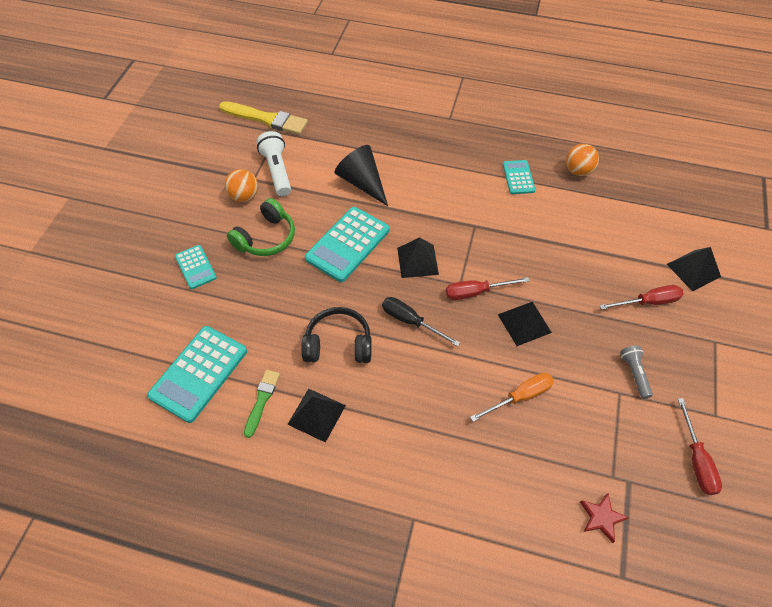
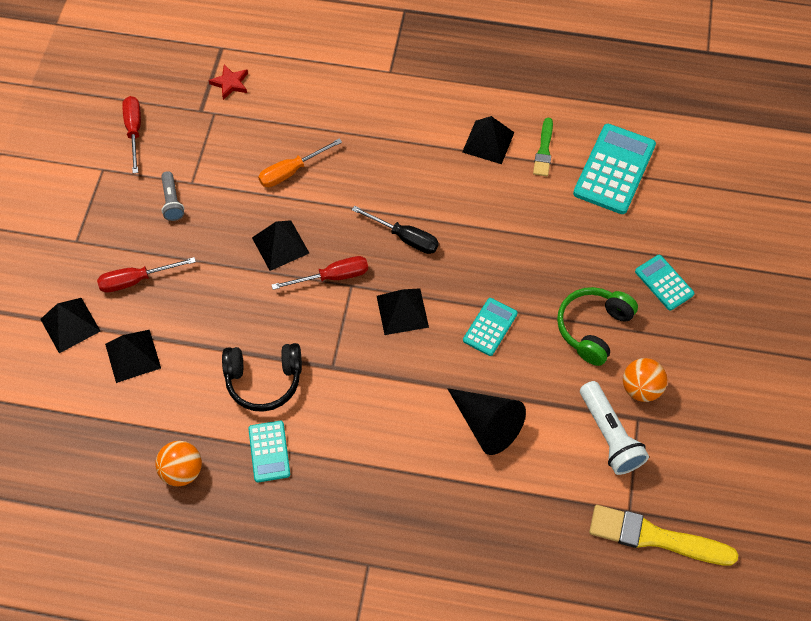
camera: 175 degrees right, 5 degrees up
(338, 344) = (479, 208): black headphones -> black headphones (264, 380)
(348, 244) = (490, 327): turquoise calculator -> turquoise calculator, size x0.56
(634, 244) = (133, 356): none -> black pyramid

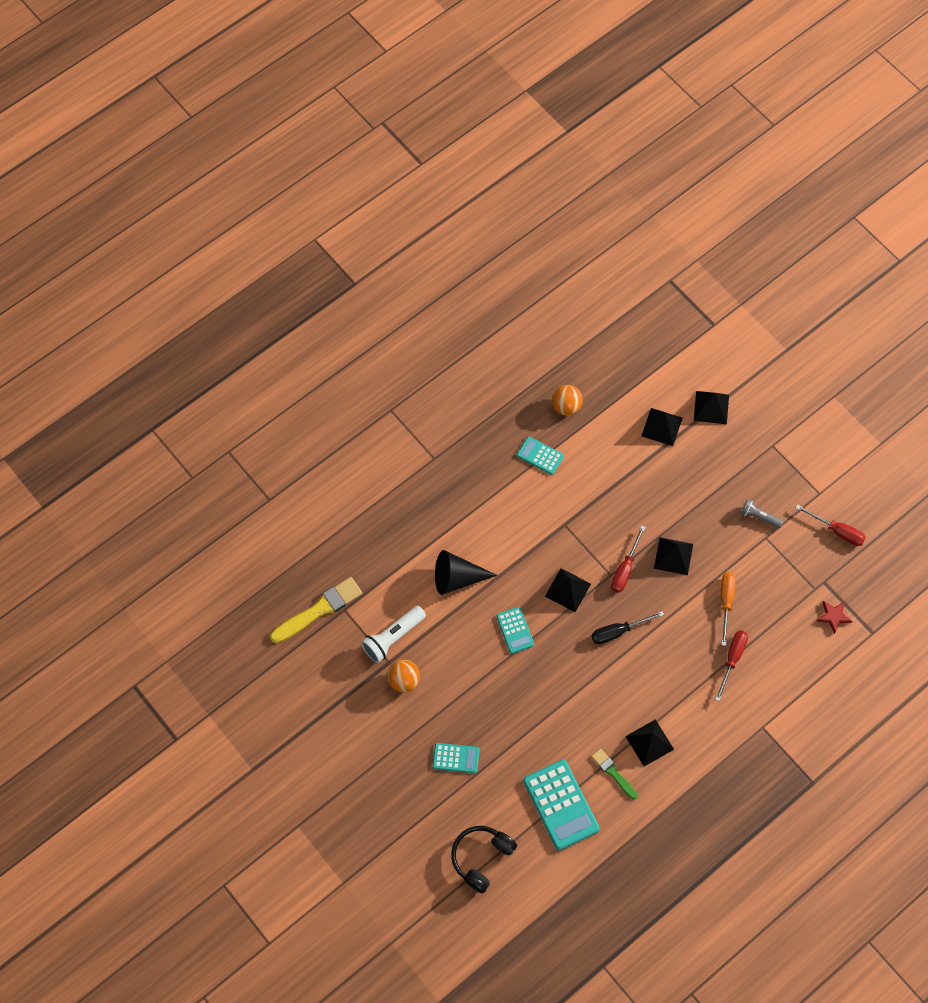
camera: 130 degrees right, 5 degrees up
(136, 280) = (714, 460): red screwdriver -> red screwdriver (732, 659)
(264, 380) = (587, 483): black headphones -> black headphones (481, 858)
(593, 328) = (463, 688): green headphones -> none
(609, 435) = (393, 638): white flashlight -> white flashlight turned 60 degrees counterclockwise

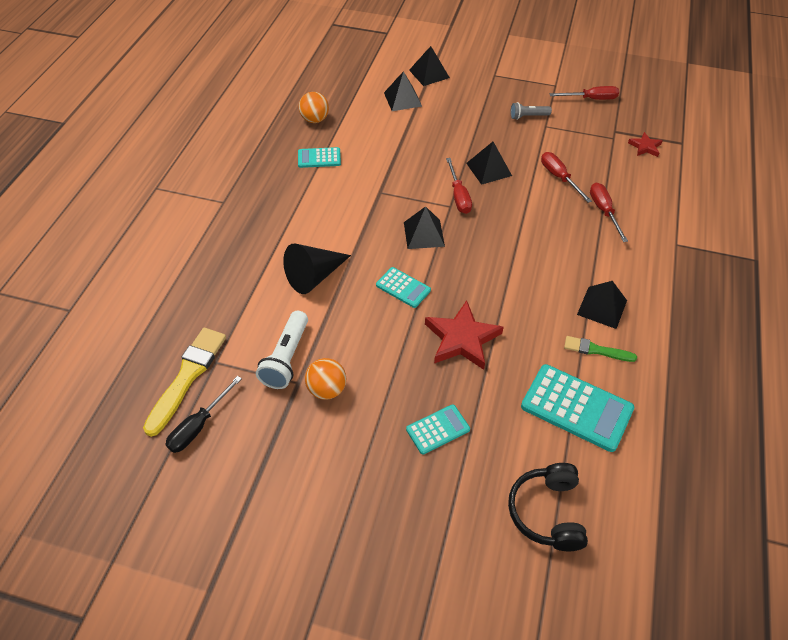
camera: 35 degrees left, 15 degrees down
(524, 701) = (462, 339): none -> red star
(618, 631) = (494, 241): black screwdriver -> black screwdriver (198, 426)
(726, 602) = (559, 177): orange screwdriver -> red screwdriver

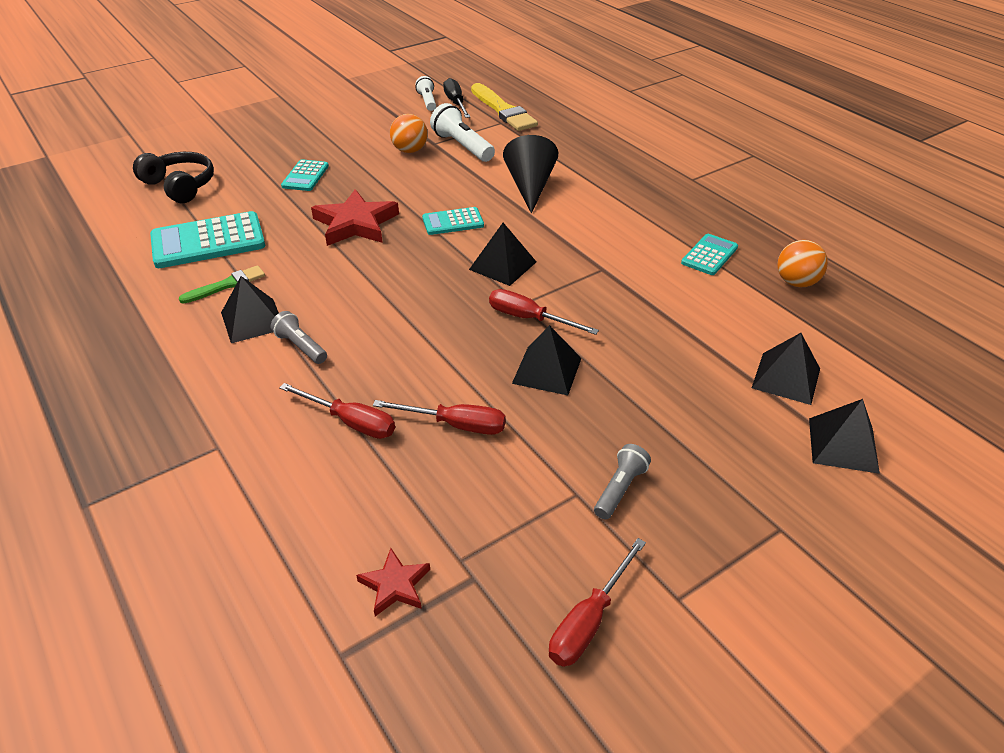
camera: 130 degrees right, 10 degrees down
(213, 454) = (427, 101): none -> white flashlight
(590, 268) = (300, 347): none -> grey flashlight

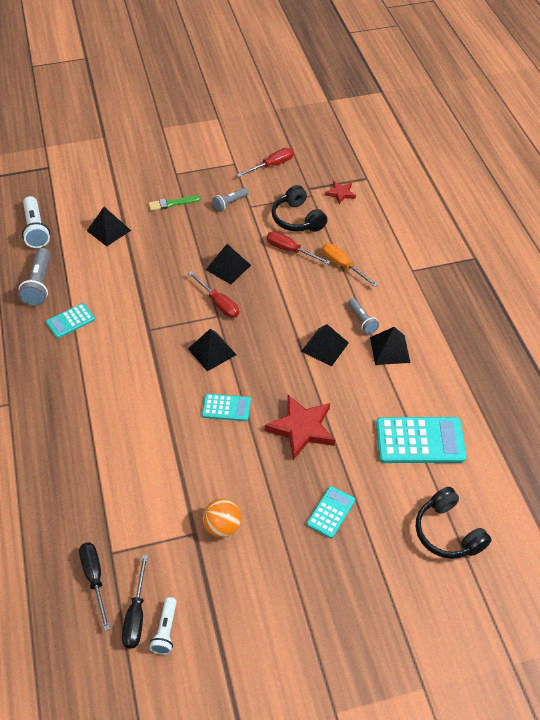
camera: 160 degrees left, 10 degrees up
(226, 285) = (406, 387): green brush -> green brush (172, 203)
(351, 422) = (343, 266): red screwdriver -> orange screwdriver
(462, 146) = (170, 517): white flashlight -> white flashlight (36, 229)
(468, 492) = (297, 219): none -> black headphones
(503, 110) = (95, 579): yellow brush -> black screwdriver
(530, 187) = (144, 434): black cone -> none
(796, 282) = (39, 284): orange ball -> grey flashlight
(843, 445) = (116, 195): black pyramid -> black pyramid (324, 347)

